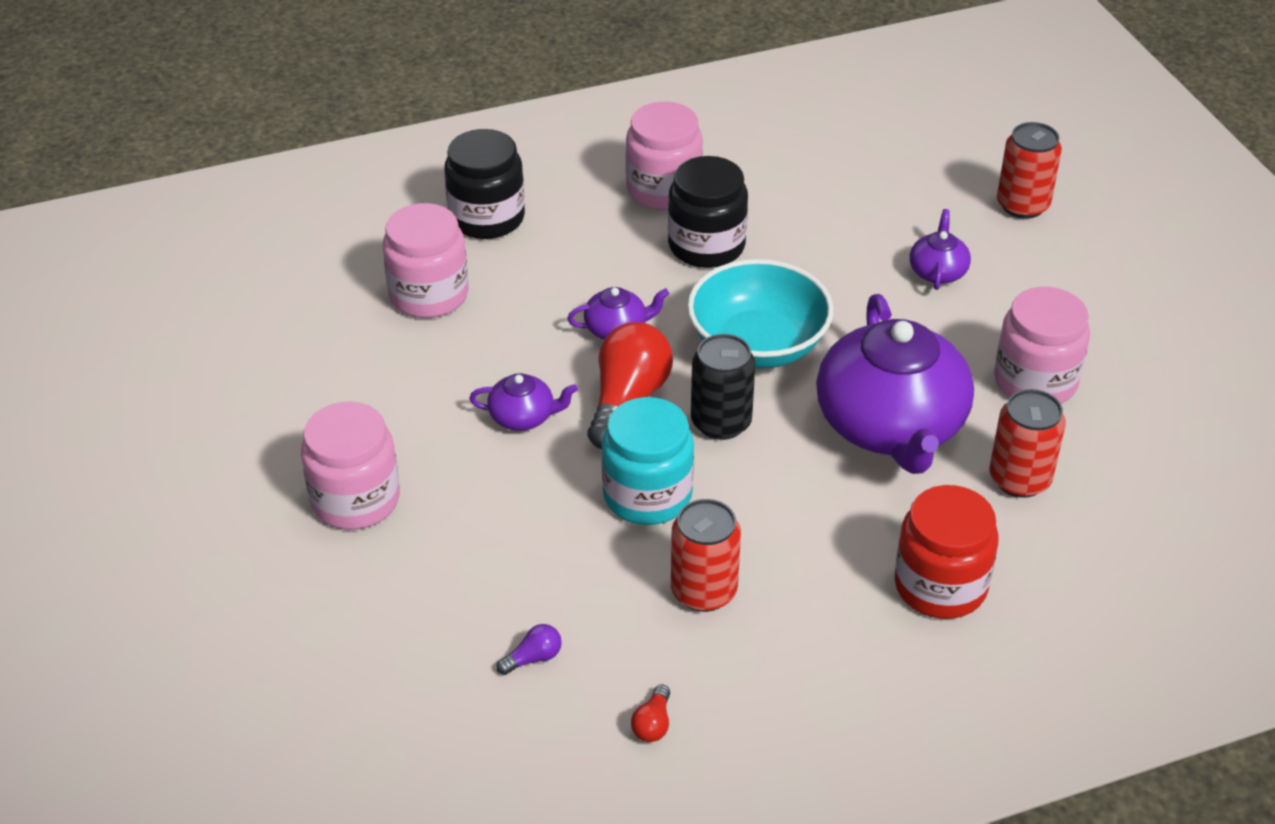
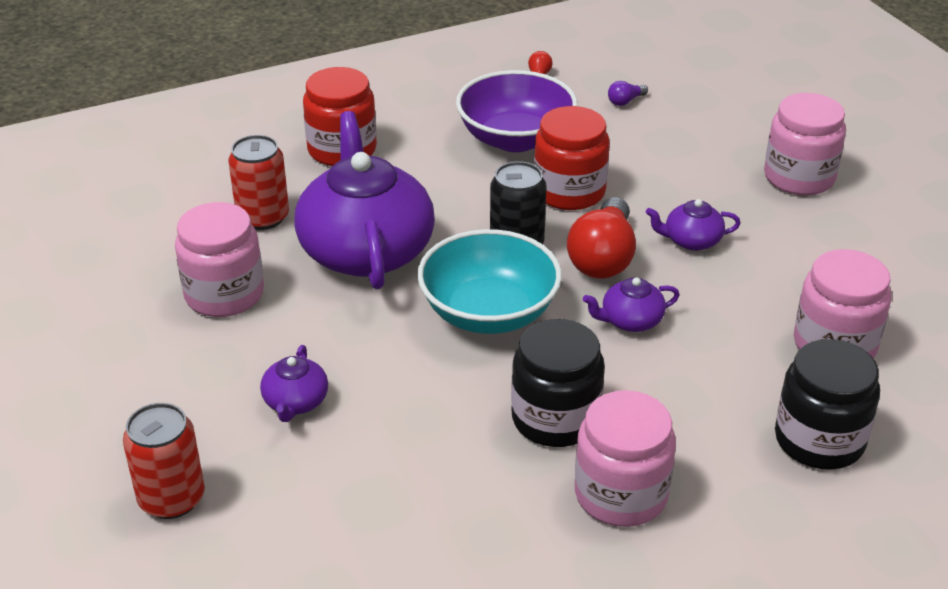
camera: 175 degrees right, 5 degrees down
(647, 495) = (569, 191): turquoise jar -> red jar
(703, 591) = (515, 139): red can -> purple bowl

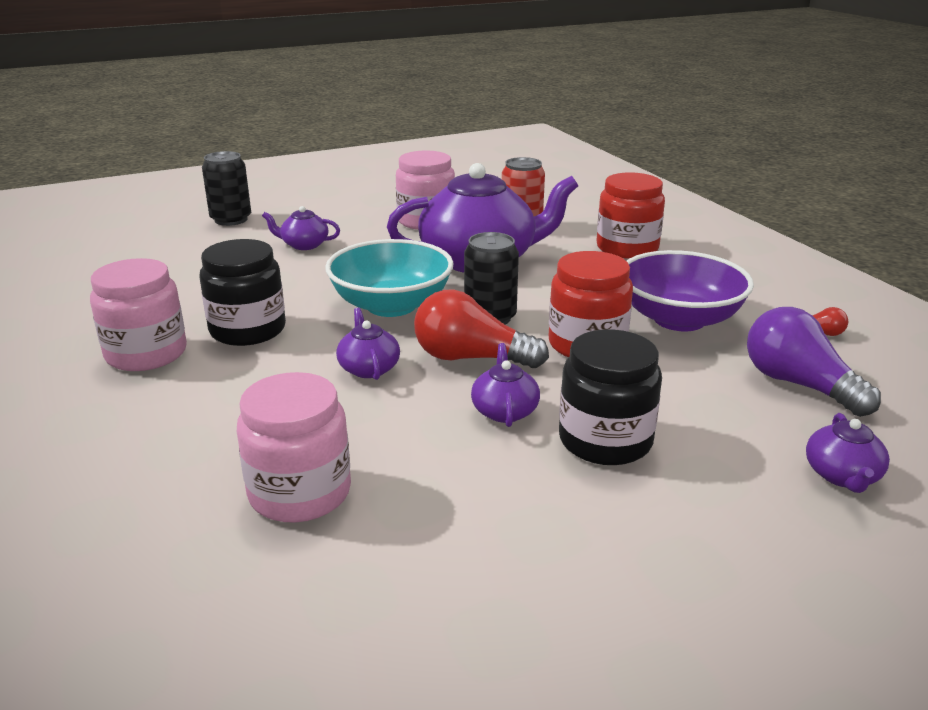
camera: 90 degrees right, 10 degrees down
(172, 499) = (231, 219): red can -> black can
(625, 101) = (798, 384): purple light bulb -> purple light bulb, size x2.31
(742, 107) = (842, 476): none -> purple teapot
(799, 177) = (666, 508): pink jar -> none
(819, 440) = (153, 462): black jar -> black jar (605, 440)

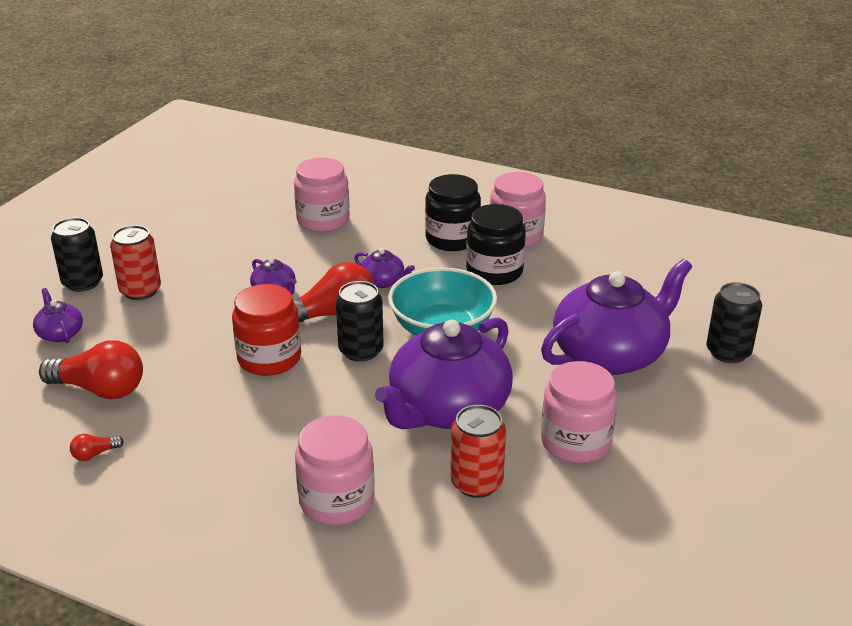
camera: 140 degrees right, 5 degrees up
(304, 245) = (610, 354): purple teapot -> purple teapot, size x2.34
(605, 440) = (203, 299): black jar -> black jar (452, 239)
(627, 248) = (336, 501): red jar -> pink jar
(679, 319) = (219, 416): purple bowl -> none
(690, 495) = (140, 291): none -> red can
(786, 558) = (83, 282): none -> black can
(798, 384) = (100, 389): purple light bulb -> red light bulb

